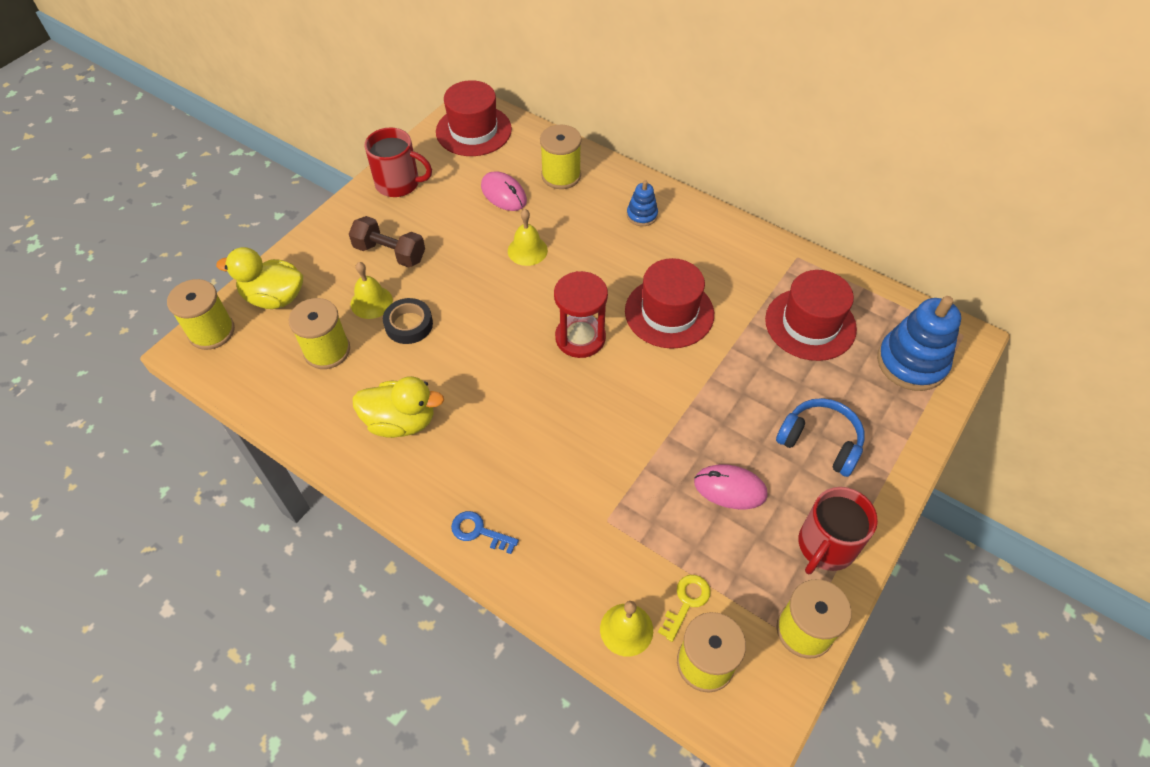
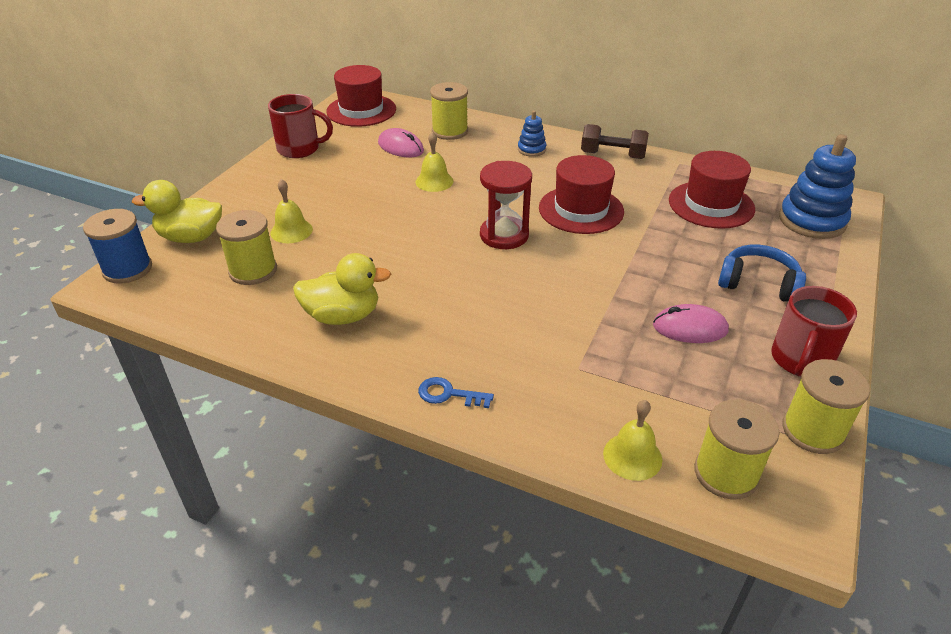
camera: 10 degrees left, 15 degrees down
(211, 331) = (127, 269): yellow spool -> blue spool
(390, 253) = (302, 195): brown dumbbell -> brown dumbbell (612, 155)
(409, 324) = (333, 243): black tape -> none
(686, 602) = (685, 424): yellow key -> none

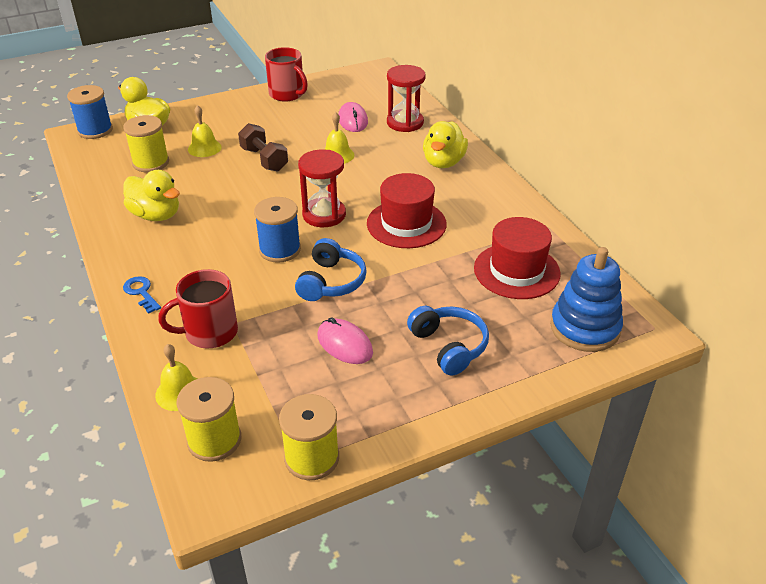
camera: 40 degrees right, 0 degrees up
(361, 110) = (367, 82): red hat -> none
(450, 131) = (405, 123): yellow spool -> red hourglass
(514, 283) = (280, 249): none -> blue spool
(531, 149) = (443, 162): blue stacking toy -> yellow duck
(599, 286) = (331, 282): none -> blue headphones
(612, 155) = (501, 195): brown dumbbell -> brown dumbbell (264, 159)
(800, 360) = (385, 413): red mug -> red mug (209, 332)

